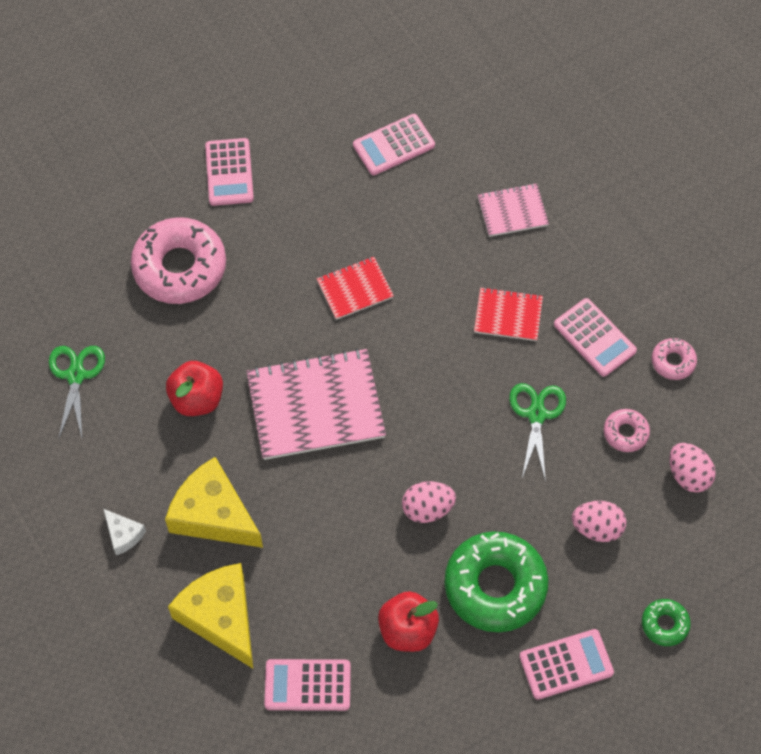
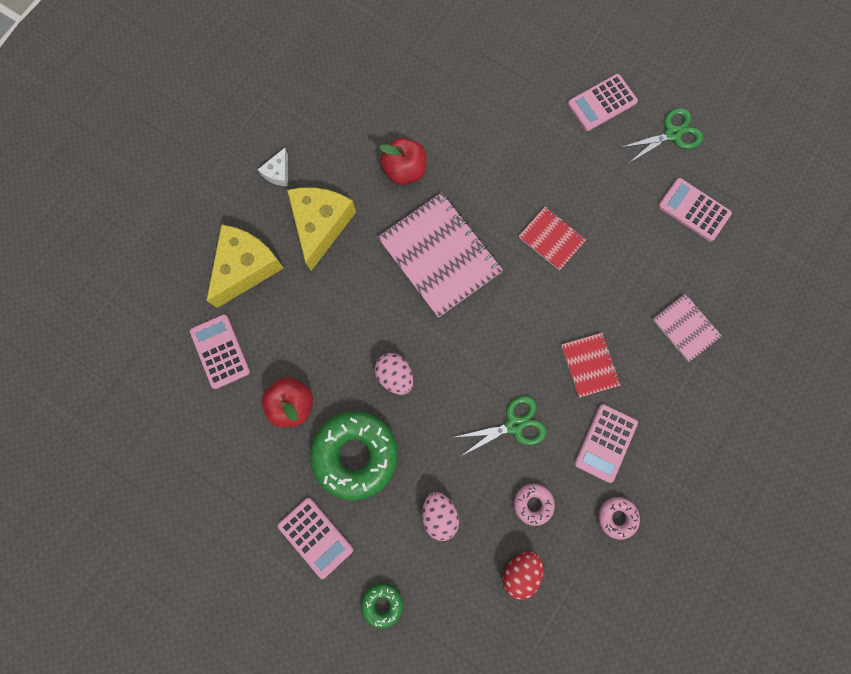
camera: 65 degrees right, 15 degrees up
(76, 375) = (383, 82): green scissors -> green scissors (672, 134)
(180, 267) = (504, 107): pink donut -> none
(688, 475) = (520, 571): pink egg -> red egg

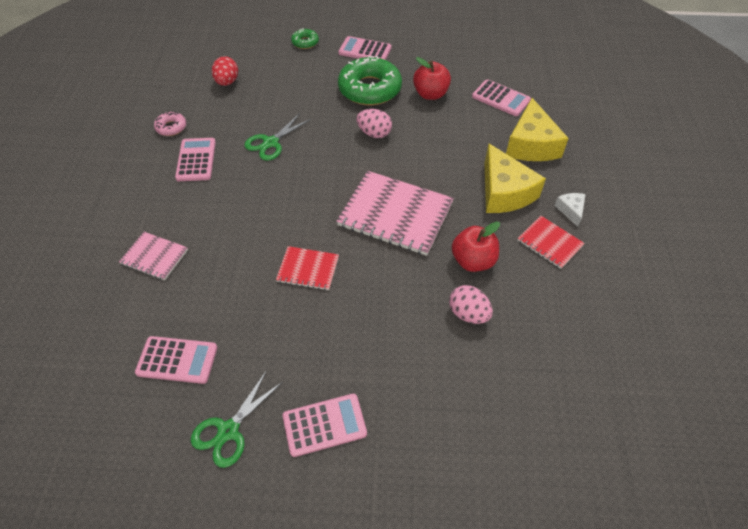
camera: 150 degrees right, 25 degrees down
(439, 514) = (295, 85): pink egg -> pink egg (468, 314)
(533, 503) = (235, 112): pink donut -> none
(589, 365) = (229, 198): red notebook -> red notebook (549, 243)
(601, 103) = (324, 425): pink calculator -> pink calculator turned 45 degrees clockwise

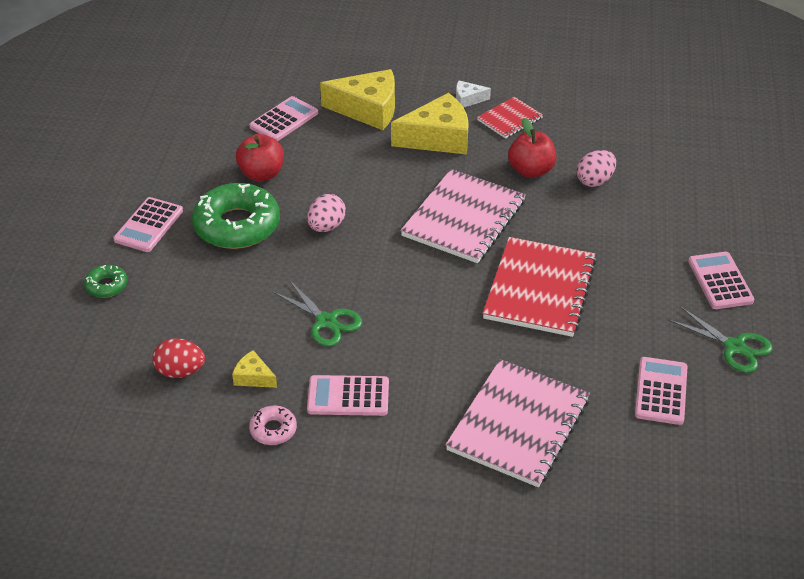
camera: 85 degrees left, 10 degrees down
(154, 257) = (518, 425): pink notebook -> pink notebook, size x1.90
(219, 113) = (253, 377): none -> yellow cheese
(308, 269) = (539, 289): red notebook -> red notebook, size x1.90

